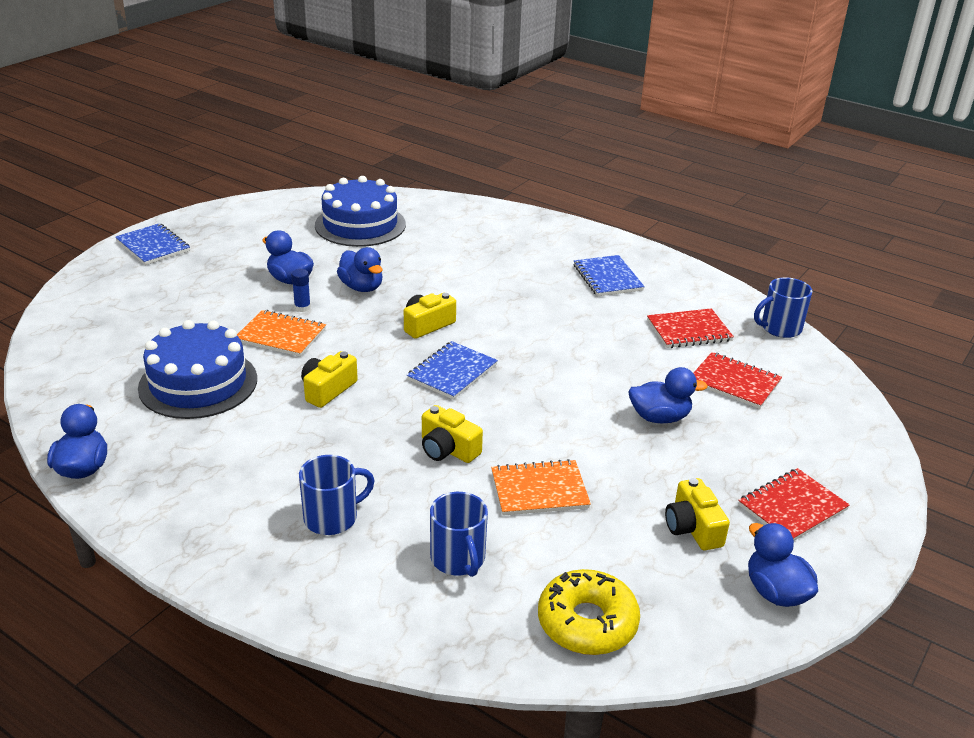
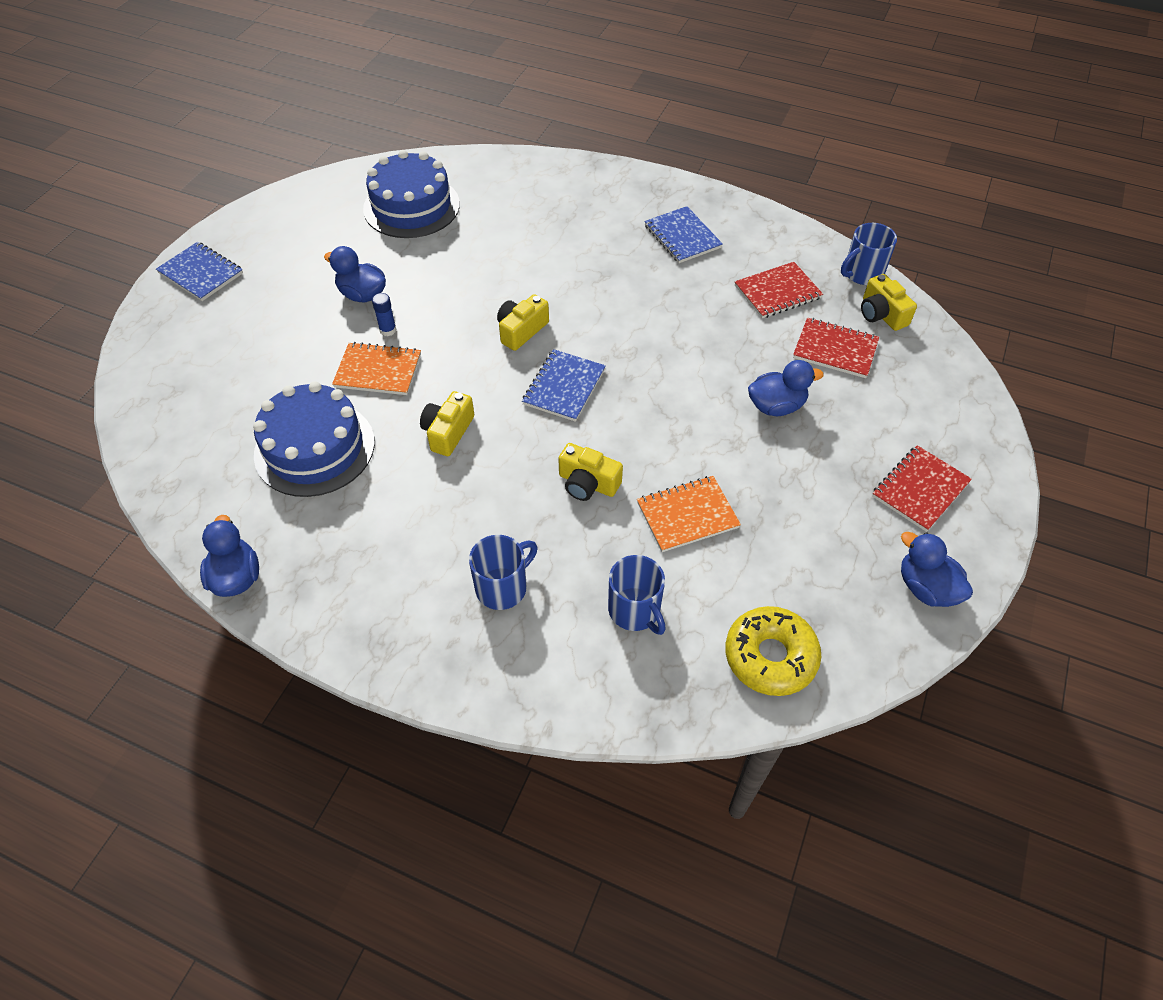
camera: 10 degrees left, 20 degrees up
(362, 287) = (440, 292): blue duck -> none
(693, 528) = (837, 531): yellow camera -> yellow camera (881, 314)

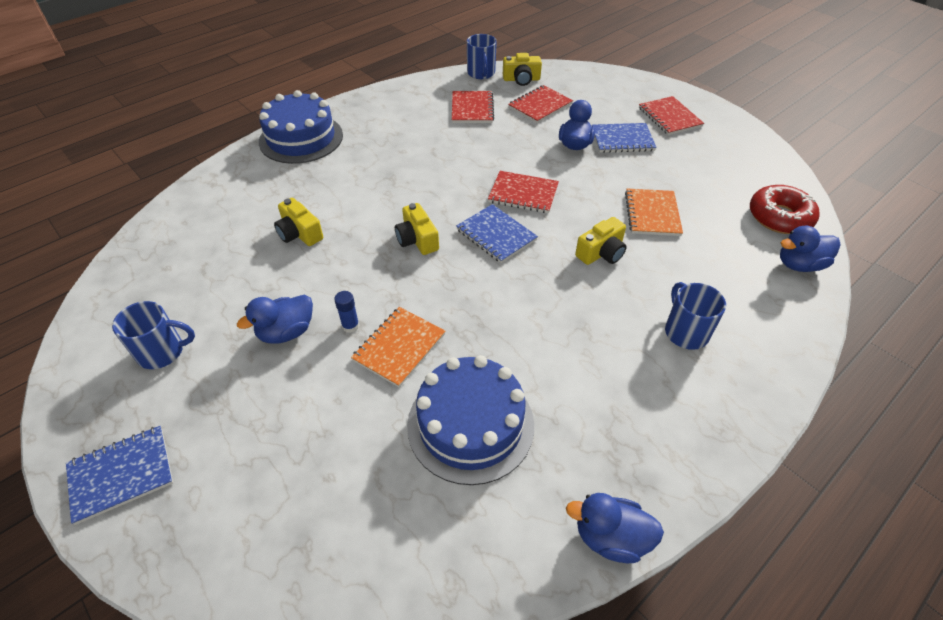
camera: 65 degrees left, 5 degrees down
(411, 206) = (195, 263): blue cake -> blue cake (301, 138)
(448, 432) = (505, 318): yellow camera -> yellow camera (299, 233)
(635, 610) = (727, 265): blue mug -> blue mug (162, 352)
(647, 387) = (523, 194): none -> red notebook
(682, 237) = (382, 128): blue notebook -> blue notebook (622, 139)
(770, 656) = (779, 217): yellow donut -> red donut
(926, 588) = (742, 141): blue duck -> blue duck (799, 264)

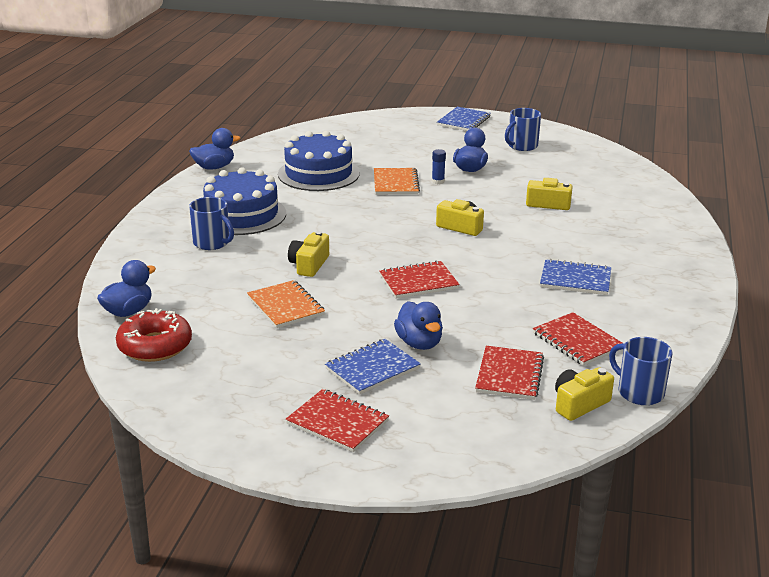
camera: 145 degrees right, 20 degrees down
(301, 138) = (677, 254): blue cake -> blue cake (242, 215)
(496, 235) = (405, 248): blue notebook -> blue notebook (575, 279)

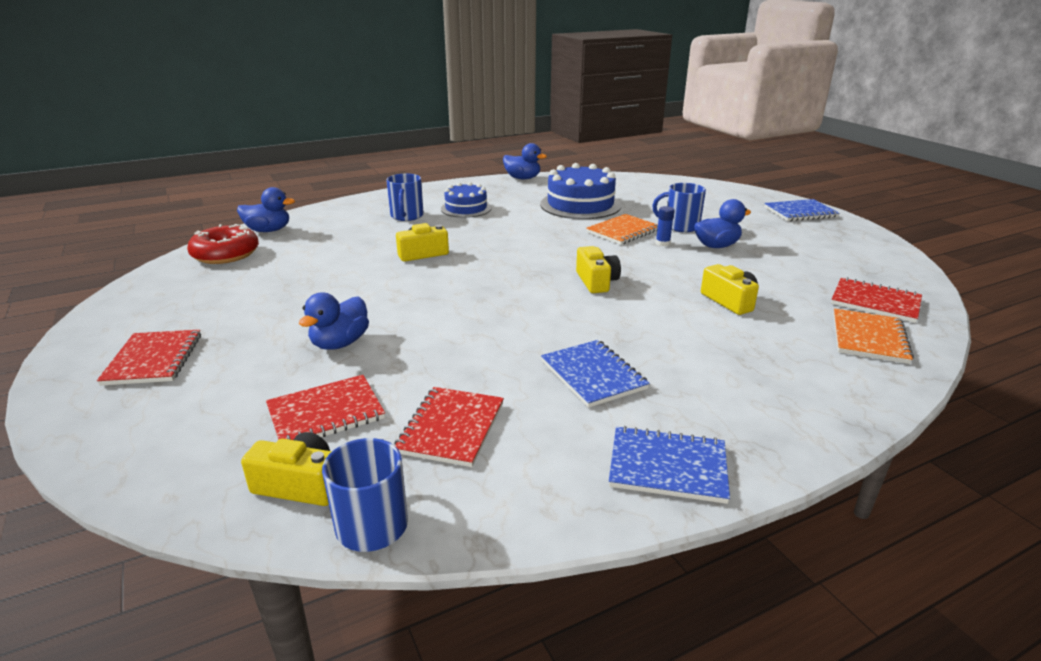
camera: 50 degrees right, 0 degrees up
(242, 215) = (466, 208): blue cake -> blue cake, size x0.62
(285, 306) = (340, 270): orange notebook -> orange notebook (869, 338)
(372, 368) = (268, 340): blue notebook -> blue notebook (667, 467)
(418, 282) = (458, 302): red notebook -> red notebook (875, 302)
(522, 146) = (818, 248): blue mug -> blue mug (680, 226)

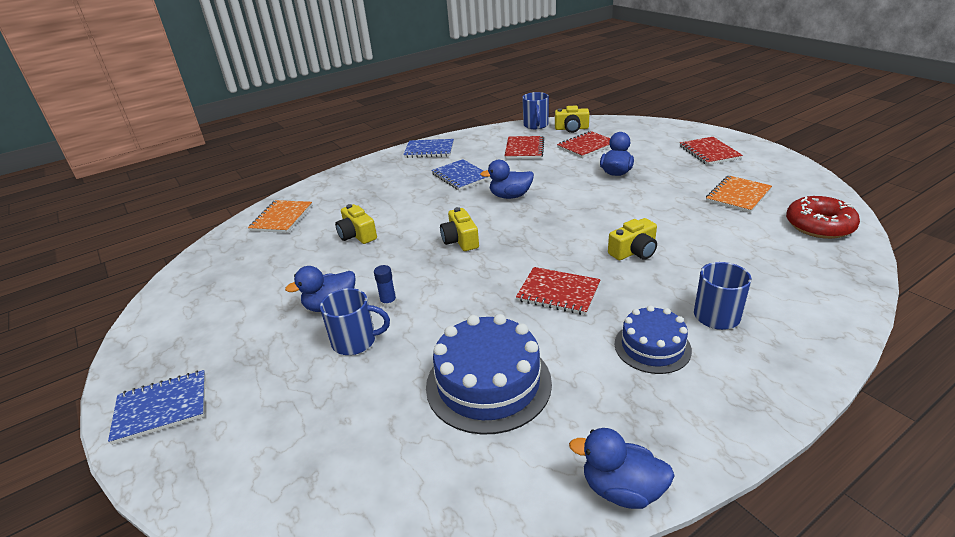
camera: 175 degrees right, 5 degrees up
(268, 230) = (840, 263): blue duck -> blue duck (510, 196)
(623, 231) = (430, 320): orange notebook -> orange notebook (738, 195)
(875, 302) = (243, 249): red notebook -> red notebook (558, 292)

